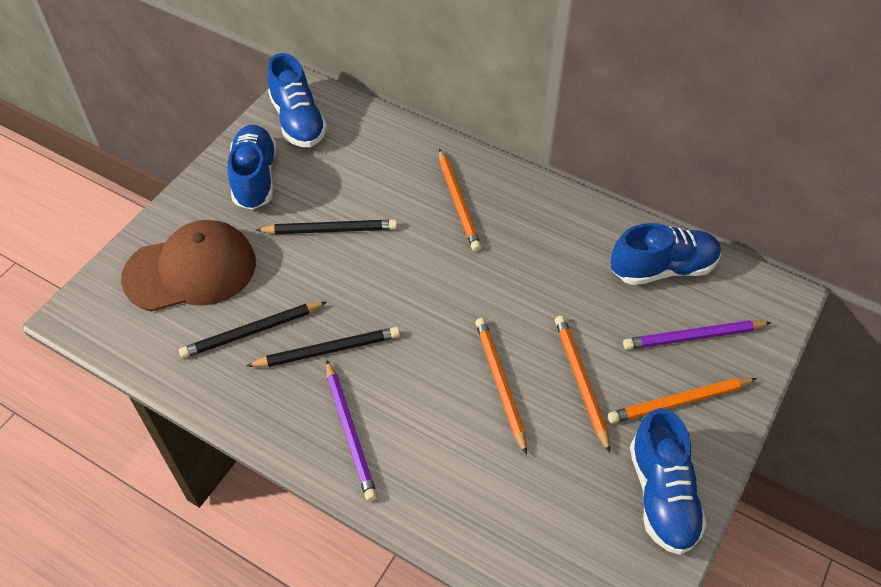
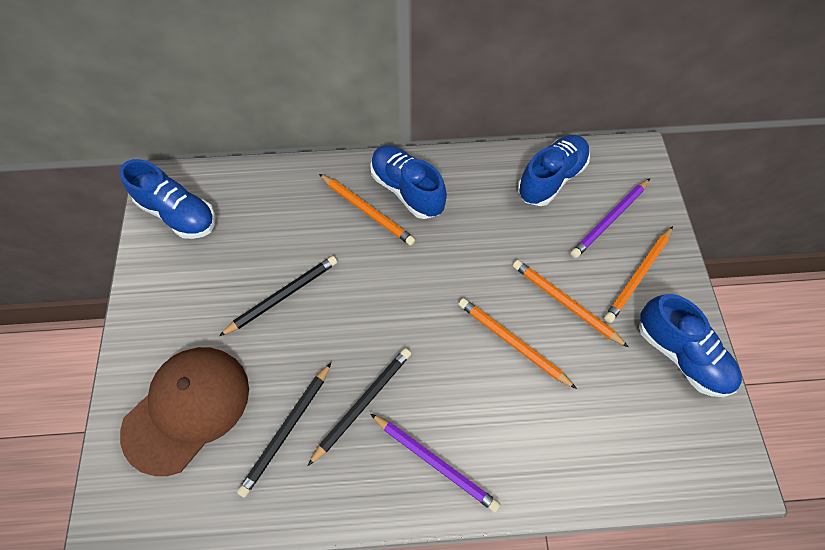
camera: 35 degrees left, 10 degrees up
(255, 178) = (180, 287): blue shoe -> blue shoe (407, 190)

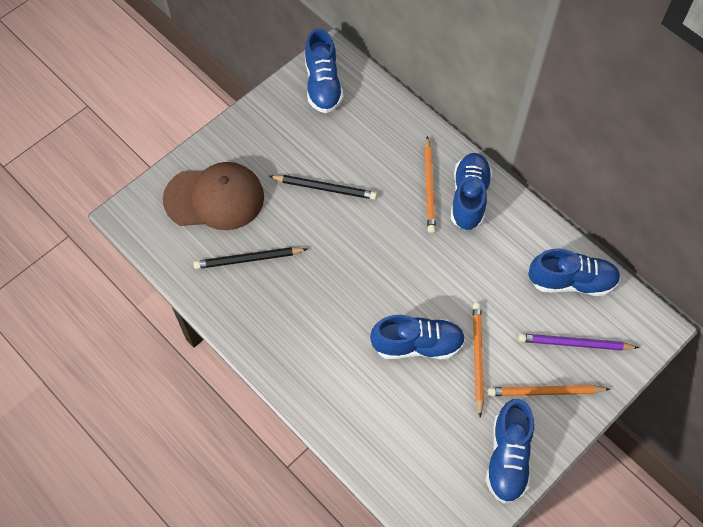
camera: 50 degrees right, 0 degrees up
(362, 404) = (299, 287): black pencil -> none
(434, 462) = (300, 354): purple pencil -> none
(513, 343) = (417, 344): orange pencil -> blue shoe

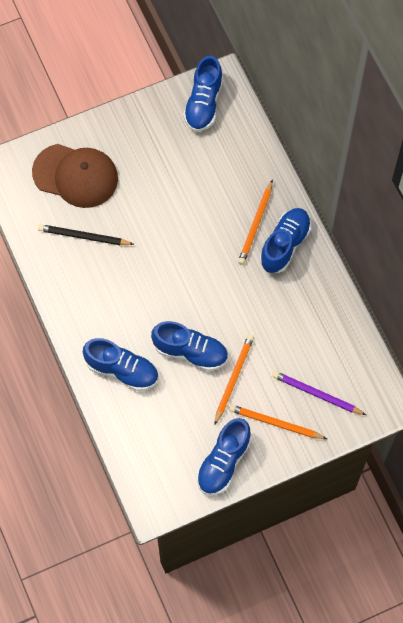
camera: 20 degrees right, 5 degrees up
(324, 188) = (168, 197): black pencil -> none
(571, 281) = (338, 343): blue shoe -> blue shoe (122, 370)

